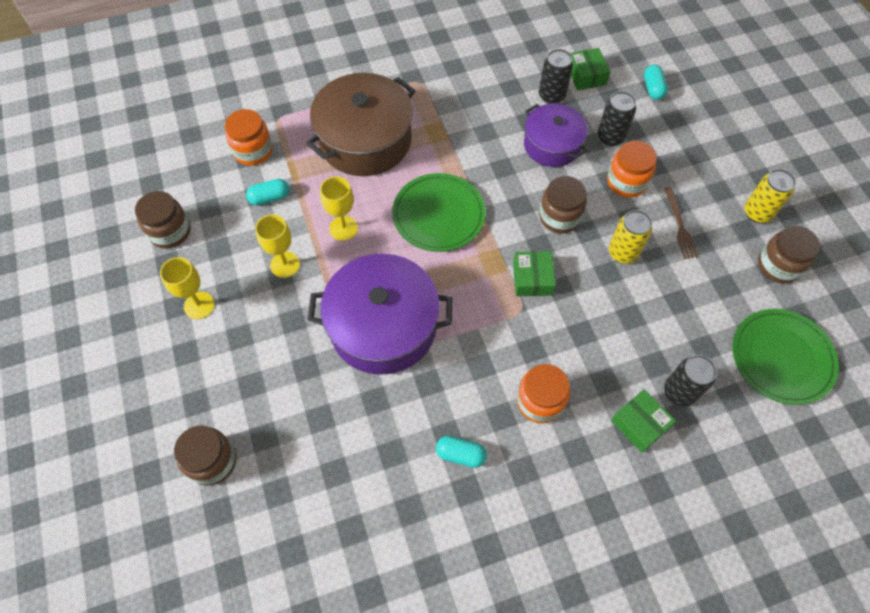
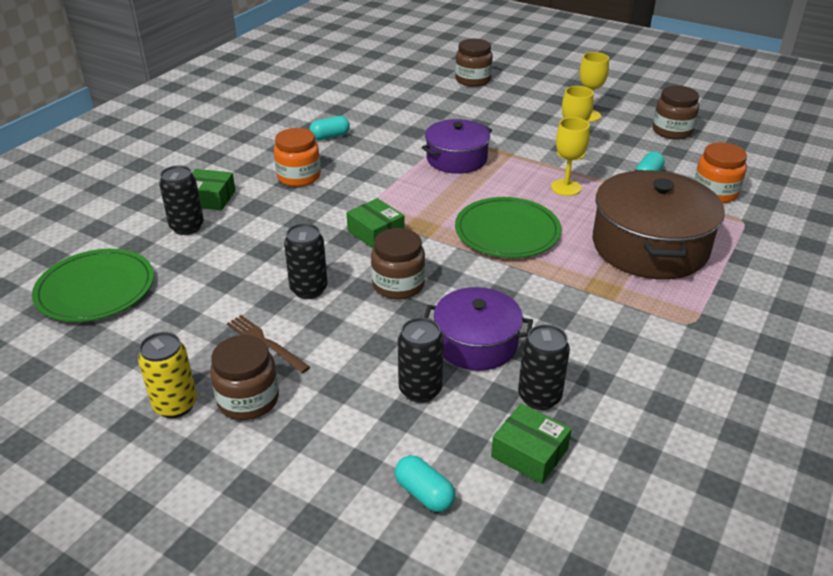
camera: 140 degrees right, 25 degrees down
(383, 326) = (456, 159): purple pot -> purple pot, size x0.62
(623, 253) = (309, 289): yellow can -> black can
(626, 182) = (358, 352): orange jar -> none
(778, 266) = (126, 363): brown jar -> brown jar (248, 399)

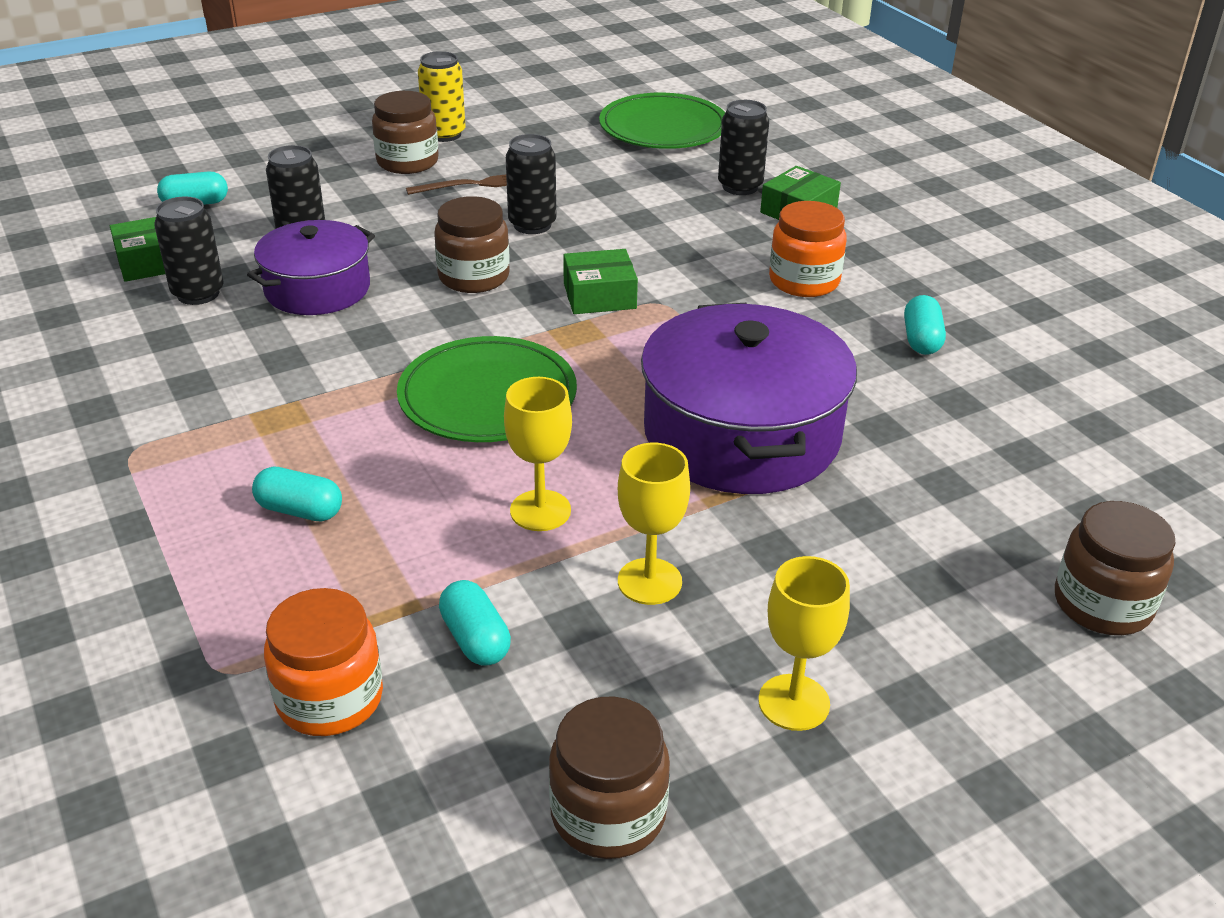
camera: 120 degrees right, 0 degrees up
(456, 159) = (742, 435): purple pot -> purple pot, size x1.62
(649, 246) = (300, 510): brown pot -> turquoise capsule

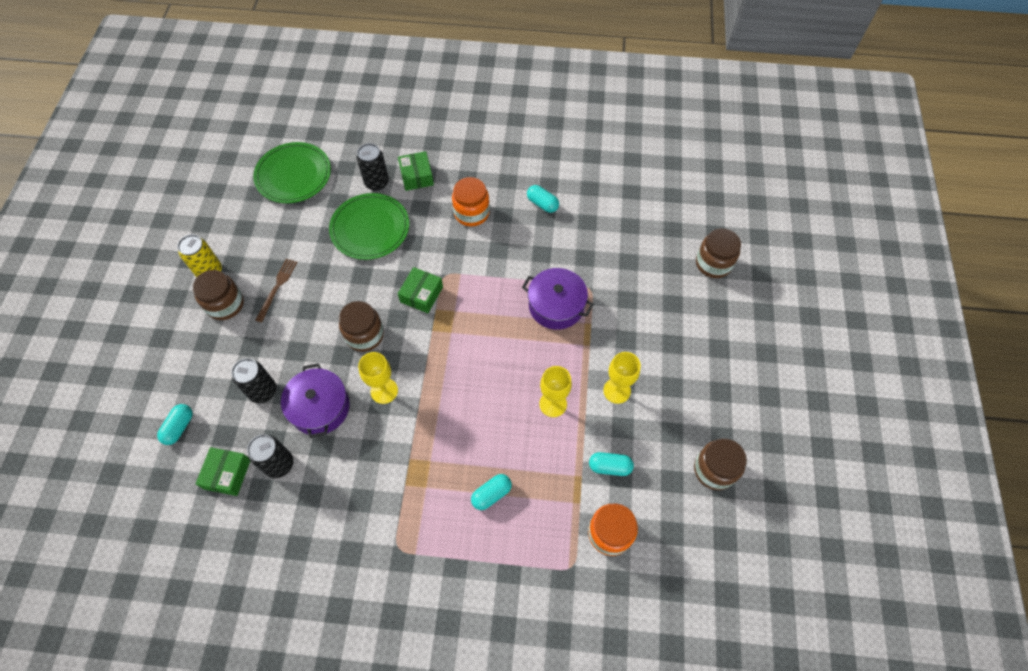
camera: 55 degrees left, 25 degrees up
(487, 396) = (464, 381): green plate -> green plate (370, 228)
(532, 225) = (338, 285): black can -> none
(742, 435) = (556, 305): purple pot -> purple pot, size x0.62
(794, 702) = (700, 384): yellow goblet -> yellow goblet (384, 391)

